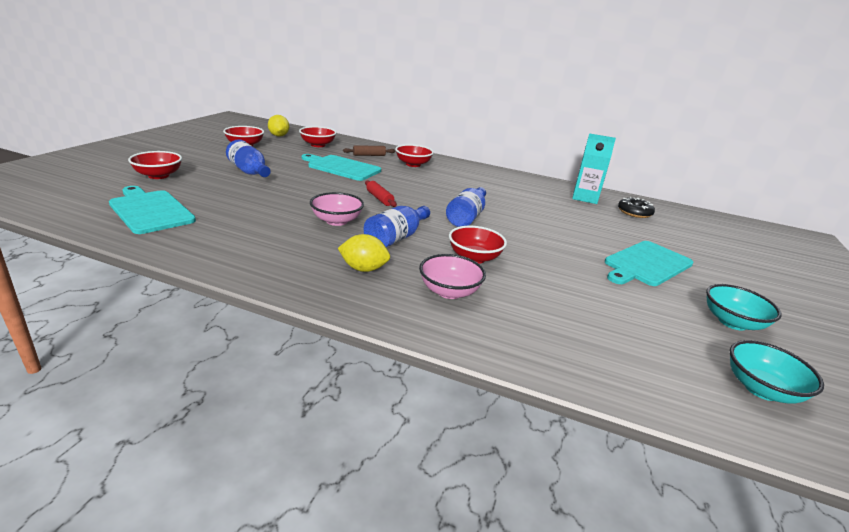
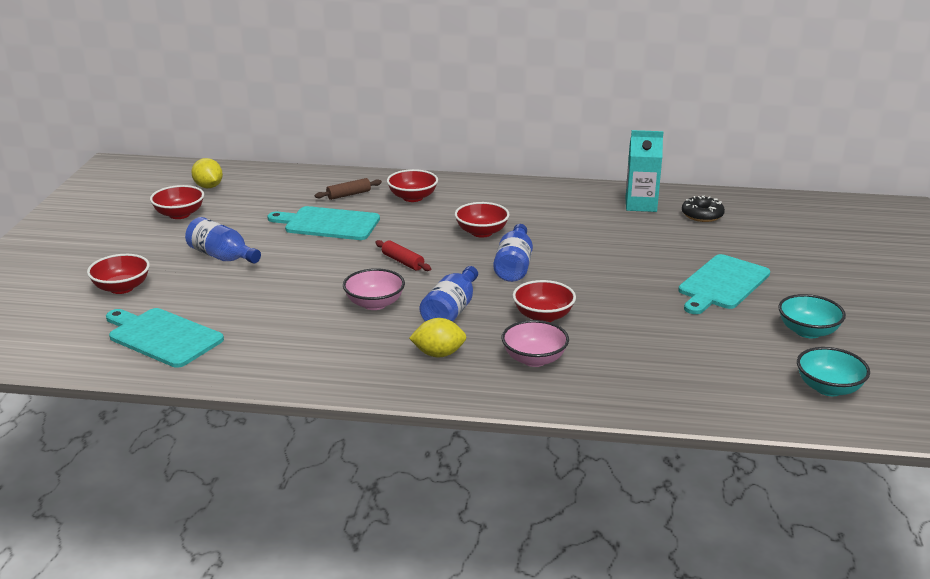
camera: 10 degrees left, 0 degrees up
(318, 145) = (271, 191): red bowl -> red bowl (481, 232)

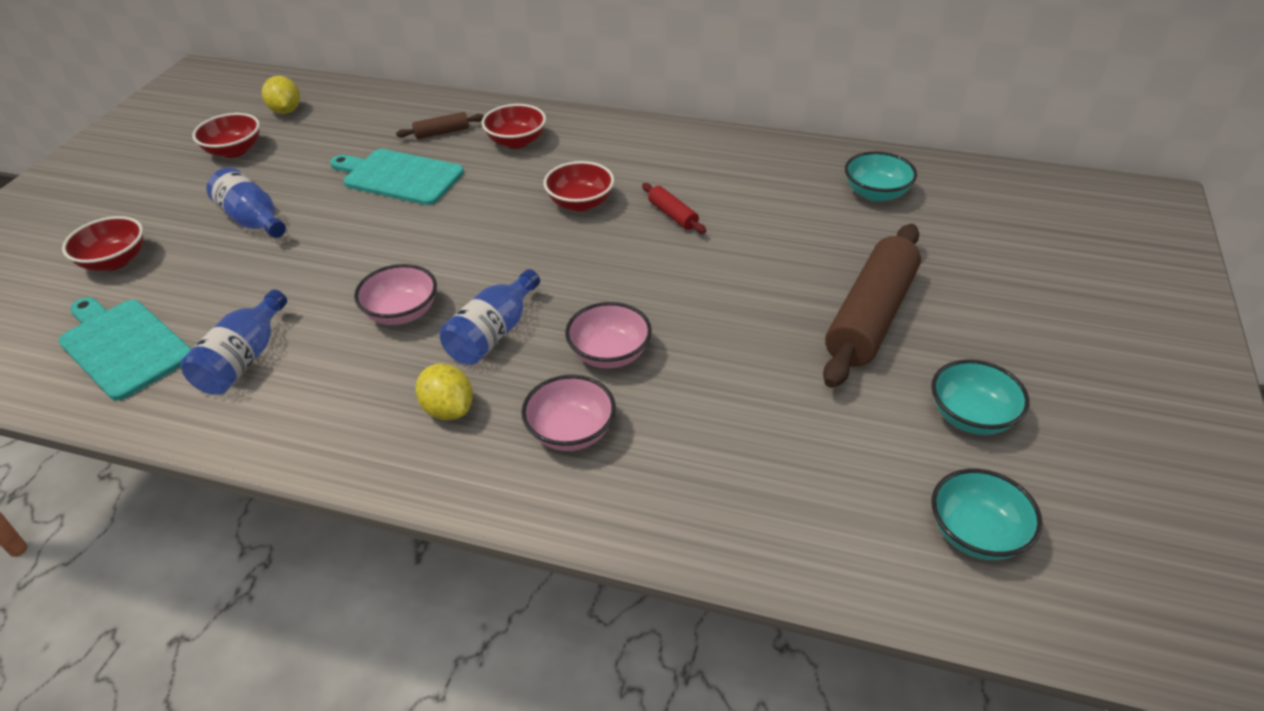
camera: 10 degrees right, 15 degrees up
(403, 262) = (464, 245): red rolling pin -> red rolling pin (673, 215)
(438, 354) = (448, 409): yellow lemon -> yellow lemon turned 45 degrees clockwise
(514, 266) = (602, 262): blue bottle -> blue bottle (243, 360)
(543, 316) = (609, 354): red bowl -> pink bowl
(641, 205) = (799, 171): turquoise carton -> none
(702, 215) = (876, 193): black donut -> turquoise bowl
(722, 284) = (871, 316): turquoise cutting board -> brown rolling pin

